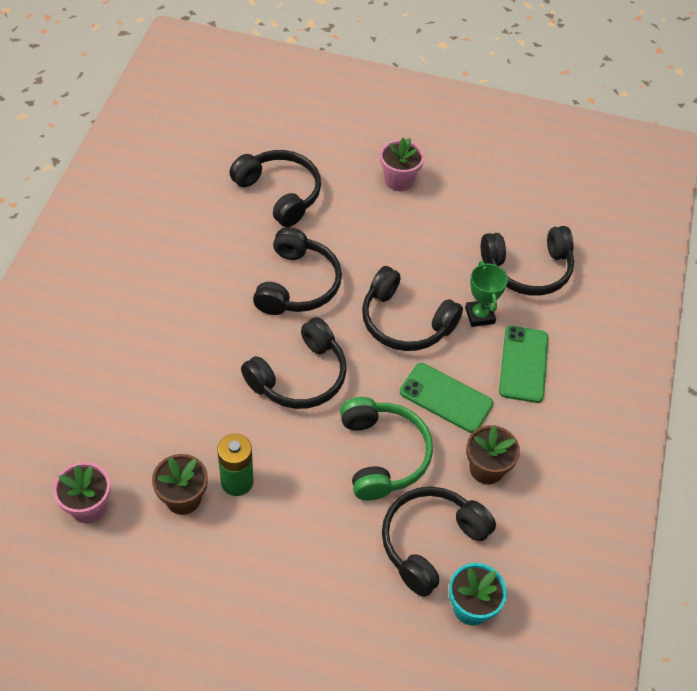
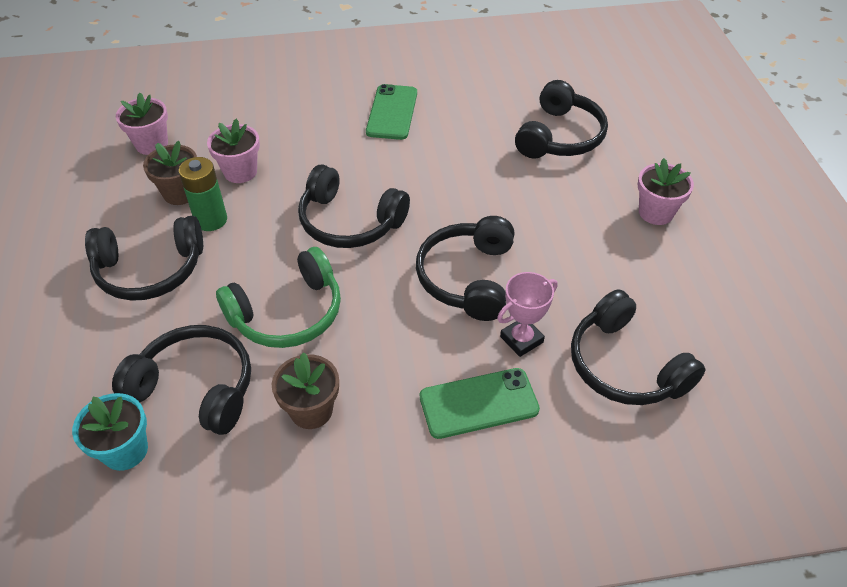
camera: 70 degrees right, 5 degrees down
(182, 440) = (240, 172): none -> pink flower pot
(297, 284) = (458, 184): black headphones -> black headphones (150, 270)
(446, 398) = (388, 344): green phone -> green phone (392, 112)
(479, 315) = (521, 339): green trophy -> pink trophy

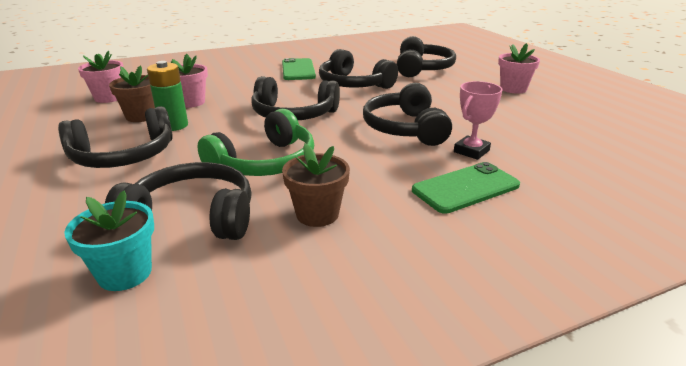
camera: 15 degrees left, 20 degrees down
(624, 365) = (561, 153): black headphones -> black headphones (353, 84)

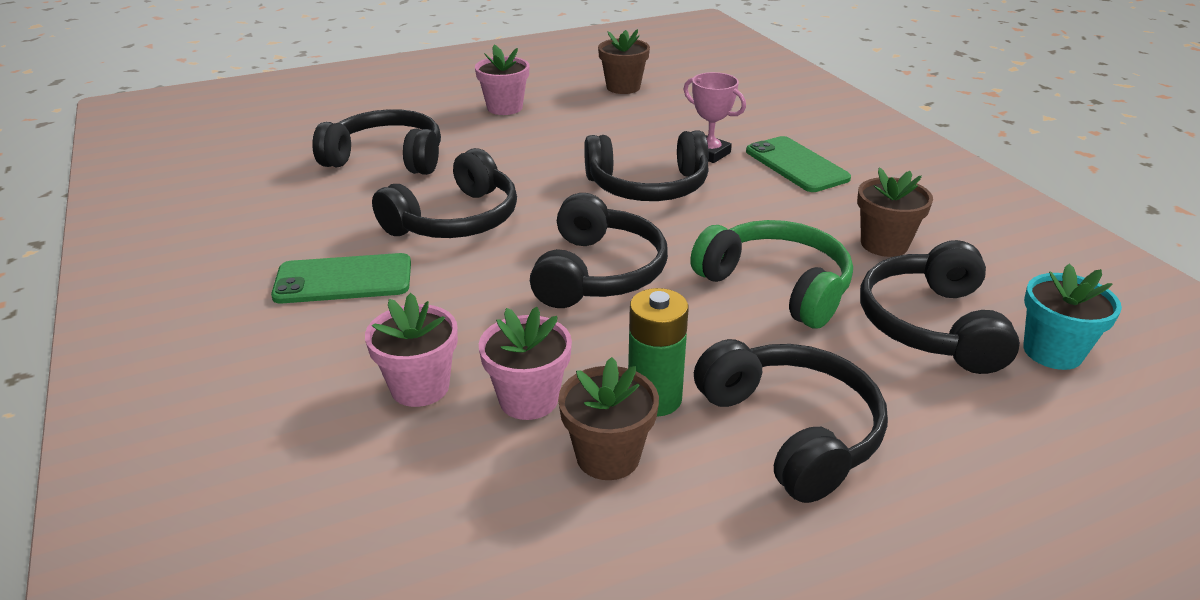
camera: 90 degrees left, 5 degrees up
(109, 98) = (479, 554): pink flower pot -> pink flower pot (420, 387)
(590, 123) = (623, 87): none -> brown flower pot

